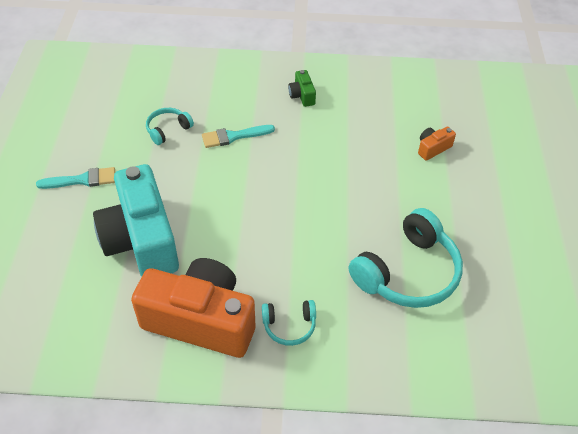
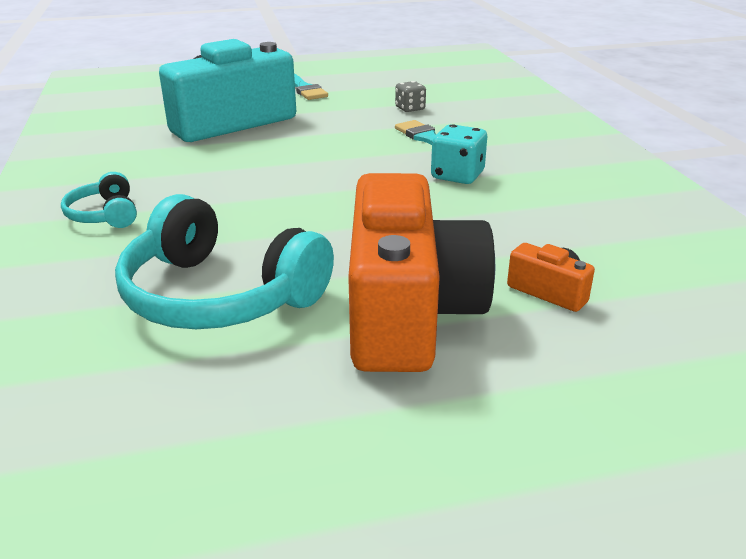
camera: 75 degrees right, 20 degrees down
(168, 130) = (410, 108): turquoise headphones -> grey dice
(201, 321) = (114, 165): orange camera -> orange camera (408, 312)
(296, 140) = (457, 176): none -> turquoise dice
(302, 95) = (558, 167): green camera -> none

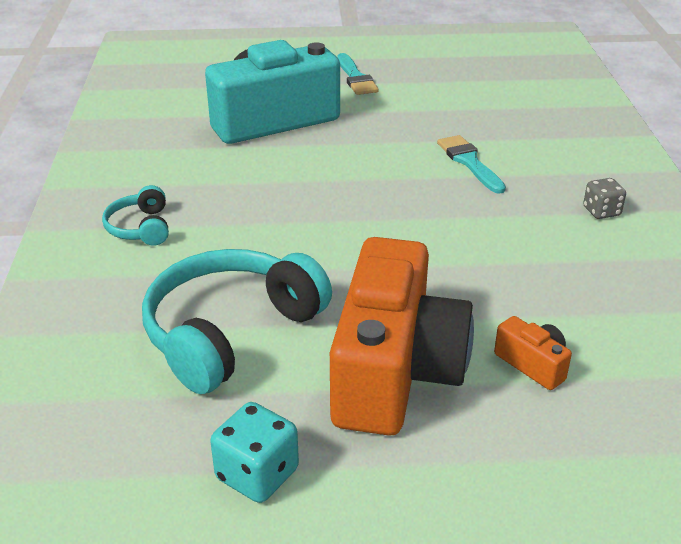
camera: 10 degrees right, 5 degrees up
(219, 296) = (230, 332): turquoise headphones -> turquoise headphones turned 90 degrees clockwise
(410, 108) = (460, 116): grey dice -> grey dice (601, 211)
(457, 176) = (485, 213): turquoise dice -> turquoise dice (257, 474)

